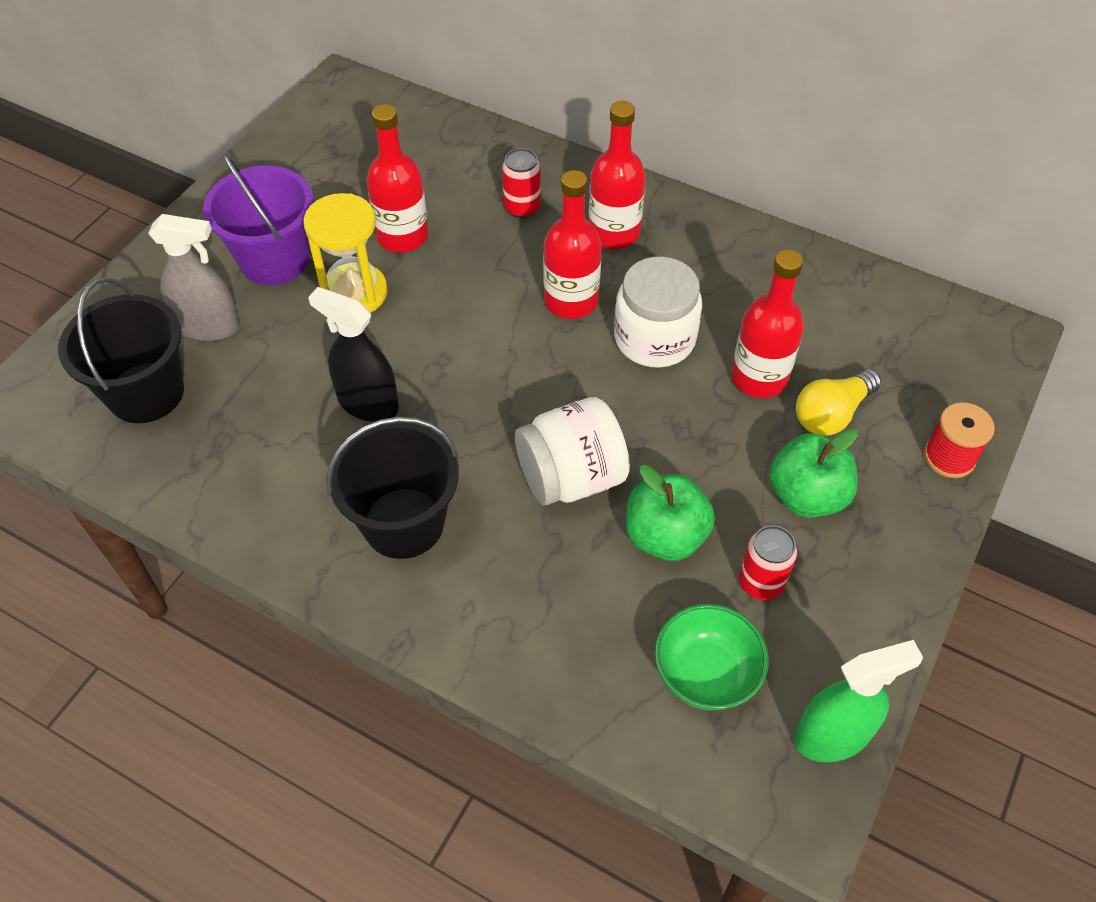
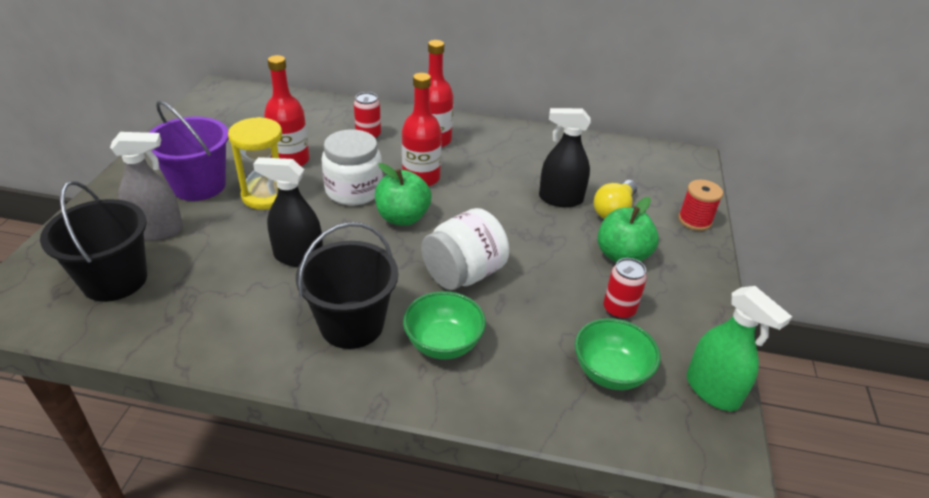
camera: 20 degrees left, 15 degrees down
(507, 578) = (443, 343): none -> green bowl
(654, 338) = (485, 189): white jar -> white jar (354, 190)
(665, 536) = (543, 295): green apple -> green apple (403, 217)
(759, 377) = (560, 199): red bottle -> black spray bottle
(832, 736) = (712, 390): green spray bottle -> green spray bottle turned 90 degrees clockwise

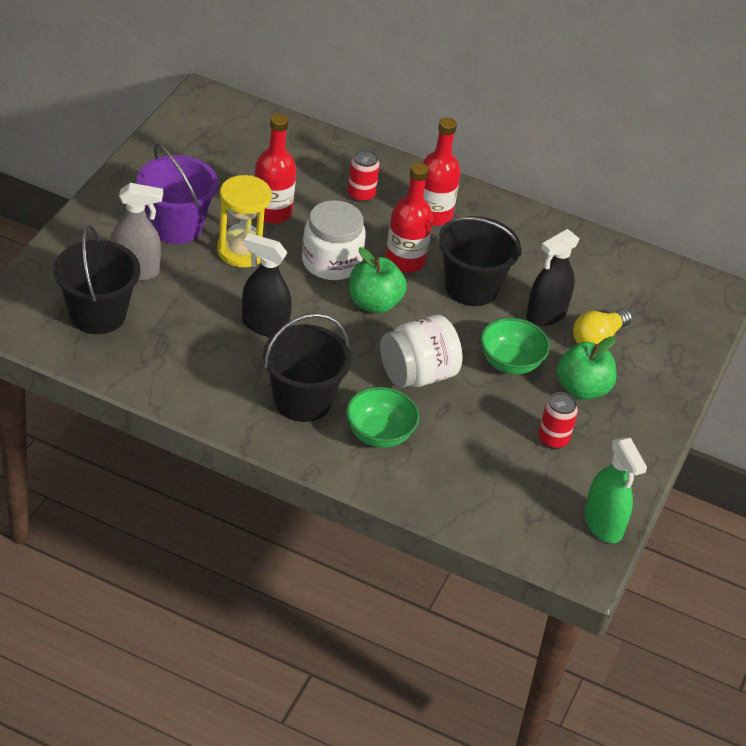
camera: 10 degrees right, 5 degrees up
(487, 189) = (471, 287): none -> black bucket
(560, 199) = (546, 314): black spray bottle -> black spray bottle turned 60 degrees counterclockwise
(610, 372) = (519, 490): green bowl -> green bowl (510, 363)
(694, 220) = (679, 367): red spool -> none

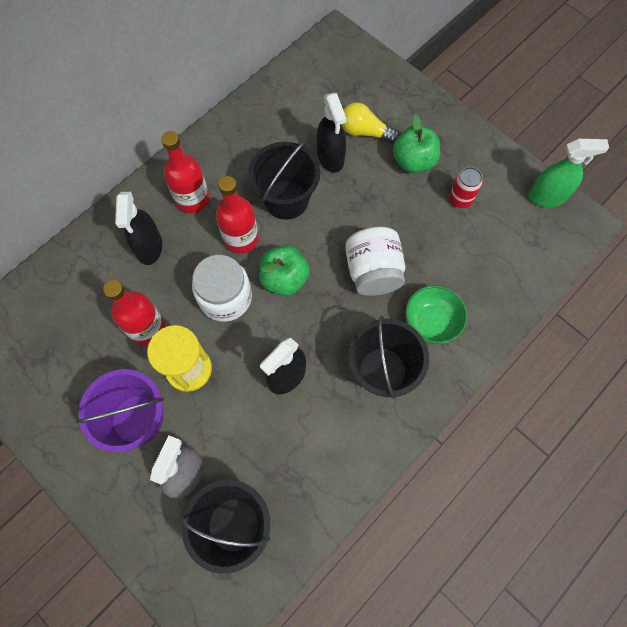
camera: 65 degrees left, 25 degrees up
(361, 195) = (149, 247): red can -> black spray bottle
(510, 363) = (375, 200): green bowl -> none
(598, 339) = (365, 132): yellow light bulb -> yellow light bulb turned 135 degrees clockwise

